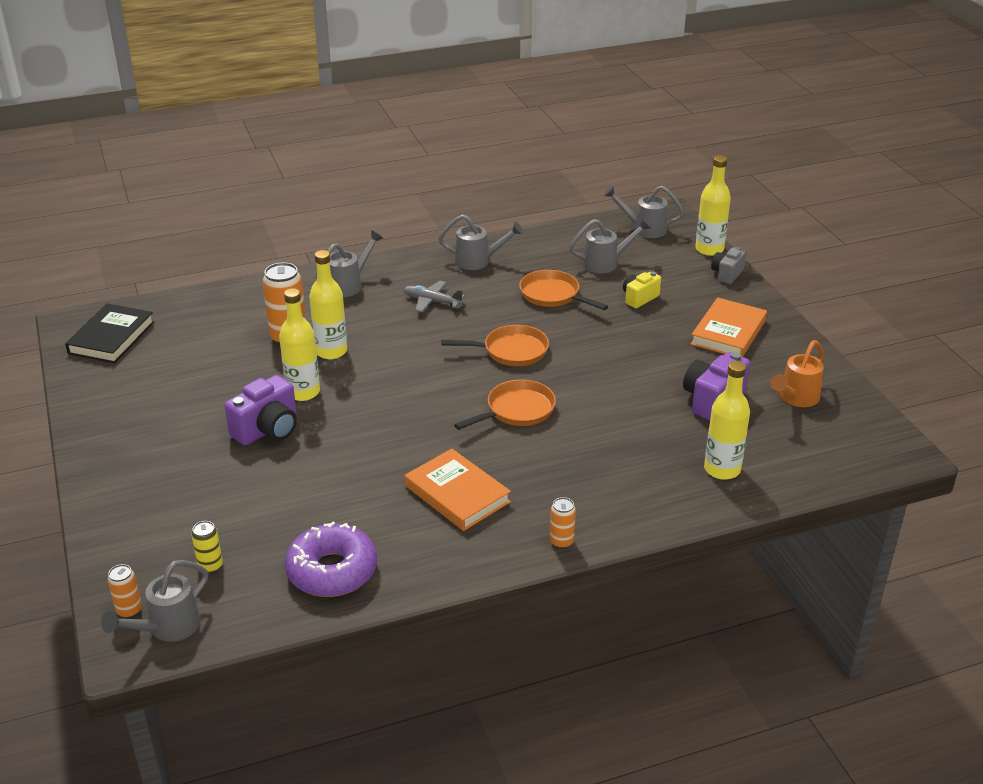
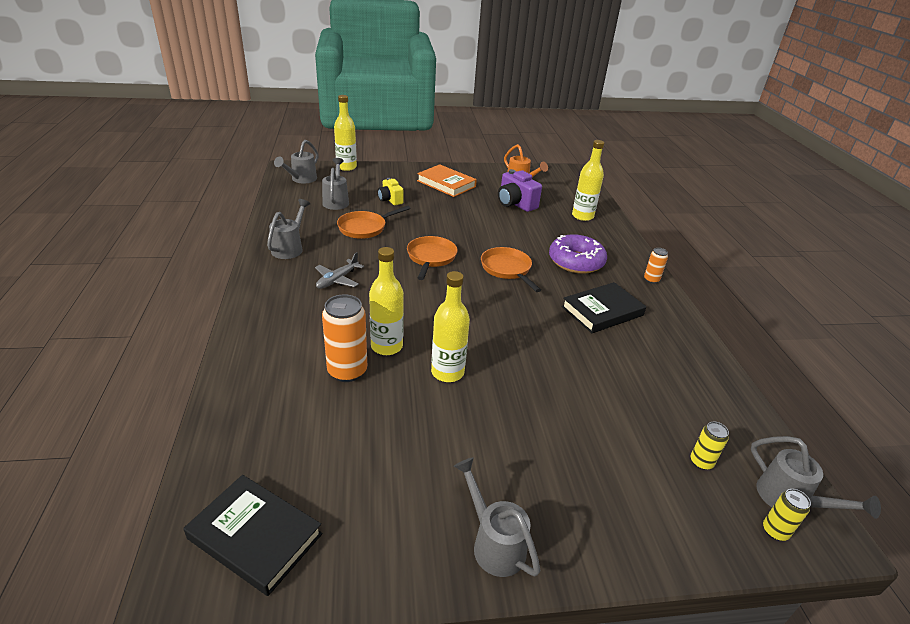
camera: 80 degrees left, 0 degrees up
(129, 610) = (775, 531): orange can -> yellow can
(268, 430) = (501, 403): purple camera -> none
(332, 571) = (695, 385): purple donut -> purple donut (576, 262)
(349, 285) = (275, 320): grey watering can -> grey watering can (494, 543)
(457, 494) = (602, 311): orange book -> black book
(727, 274) = (380, 169): grey camera -> none

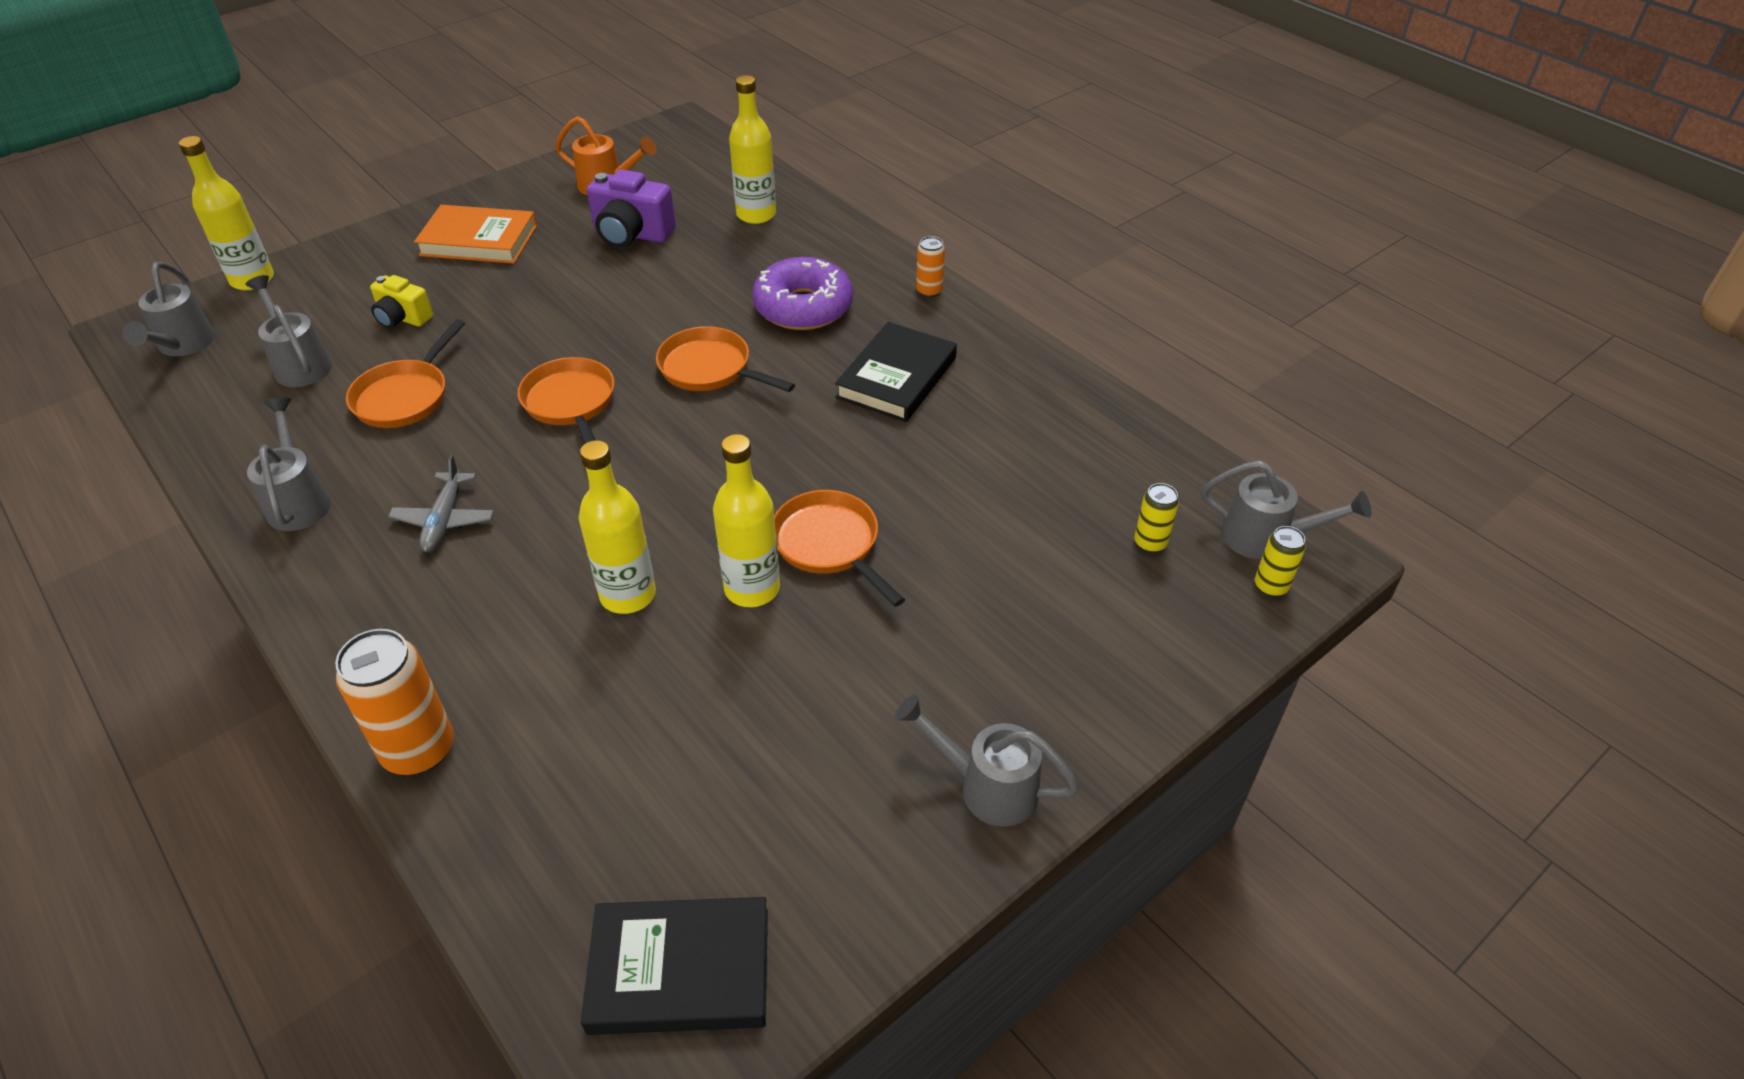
camera: 30 degrees left, 10 degrees up
(347, 371) = (601, 667): orange can -> orange can (419, 750)
(504, 371) = (829, 544): none -> orange pan

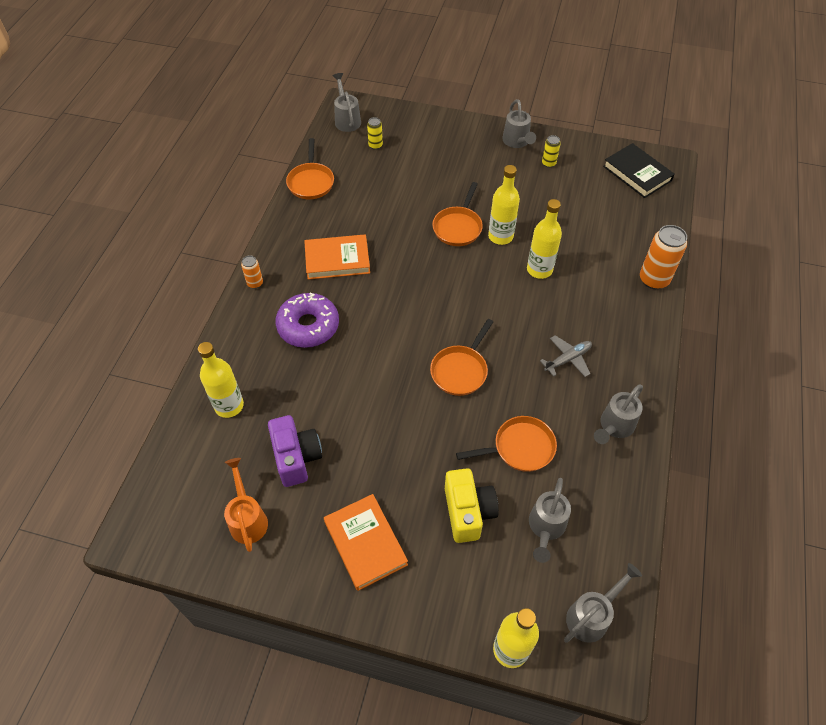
camera: 125 degrees left, 10 degrees up
(403, 318) = (468, 512): yellow camera -> yellow camera, size x1.57
(710, 369) = (388, 332): orange pan -> orange pan (311, 182)
(896, 378) = (337, 260): black book -> orange book
(1270, 586) = (371, 112): yellow can -> yellow can (548, 163)

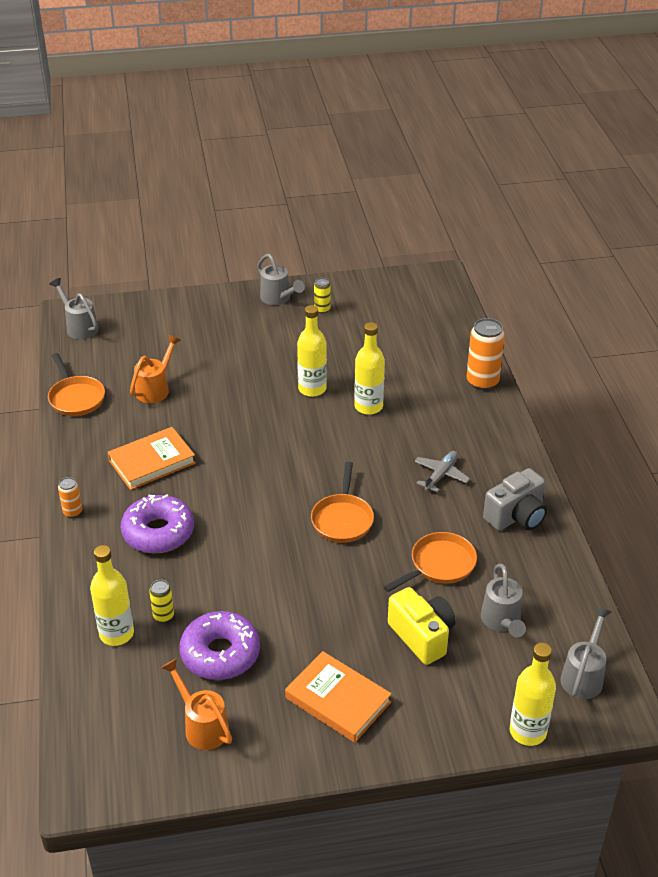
camera: 25 degrees left, 15 degrees down
(296, 457) = (220, 653): purple camera -> purple donut
(375, 145) = (127, 343): yellow can -> yellow can (163, 616)
(375, 194) = (155, 389): none -> orange watering can
(458, 227) = (263, 393): orange pan -> none
(614, 426) = (516, 516): grey watering can -> grey camera
(637, 173) = (414, 294): black book -> none

